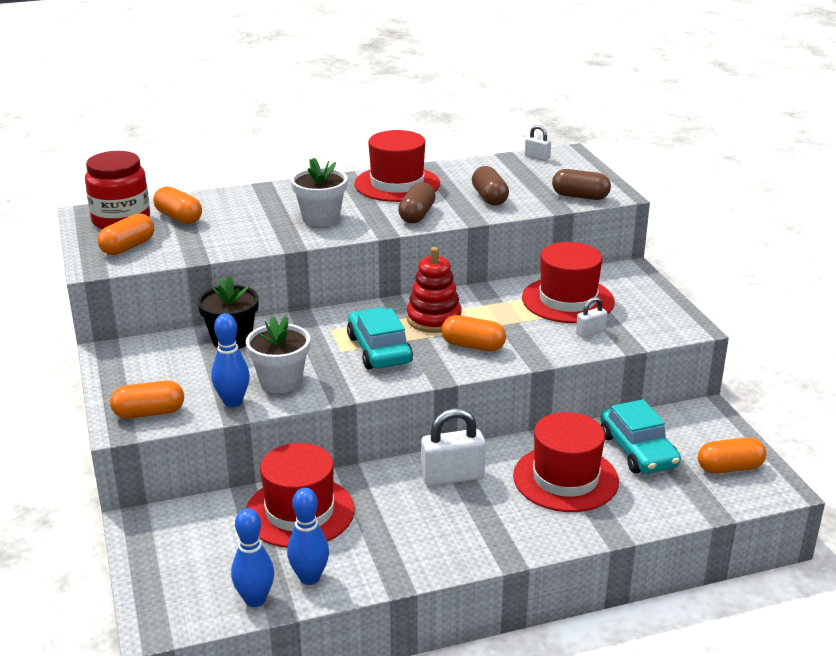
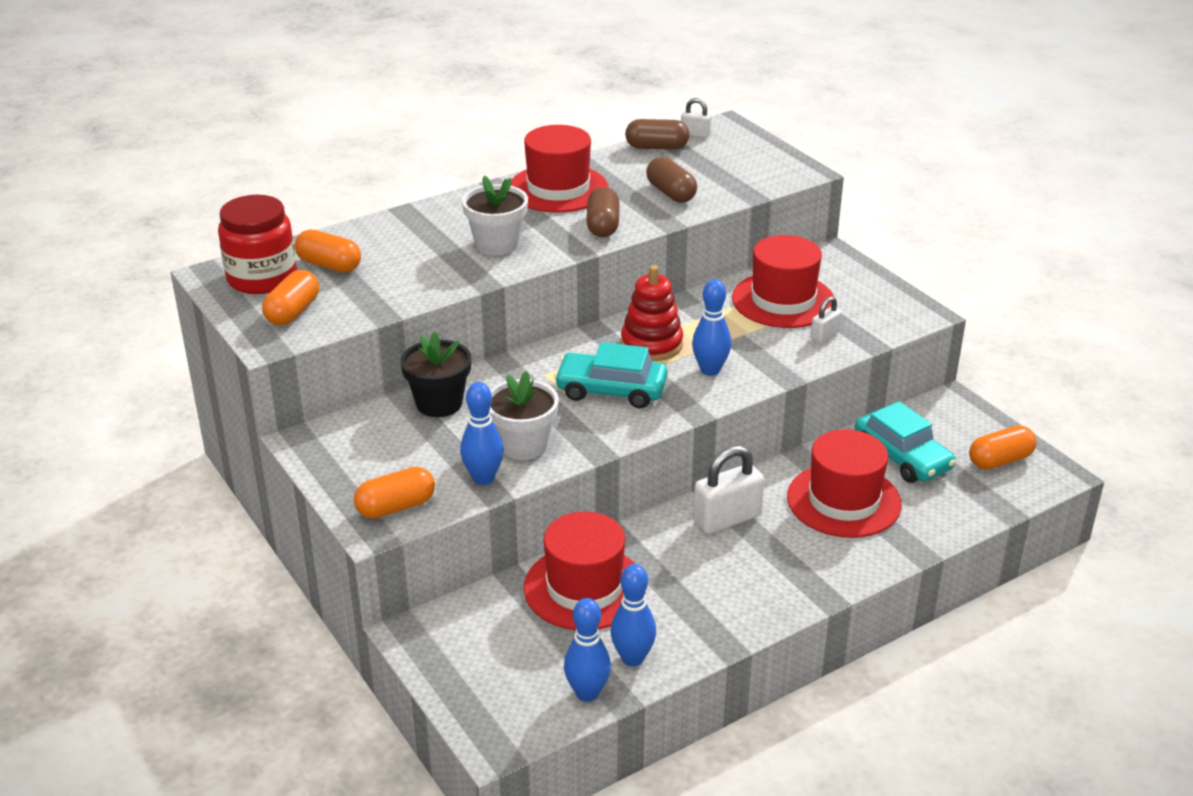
camera: 15 degrees left, 5 degrees up
(379, 350) = (611, 390): turquoise car -> turquoise car turned 45 degrees counterclockwise
(473, 346) = (710, 370): orange capsule -> blue bowling pin
(580, 196) = (768, 179): brown capsule -> brown capsule (656, 147)

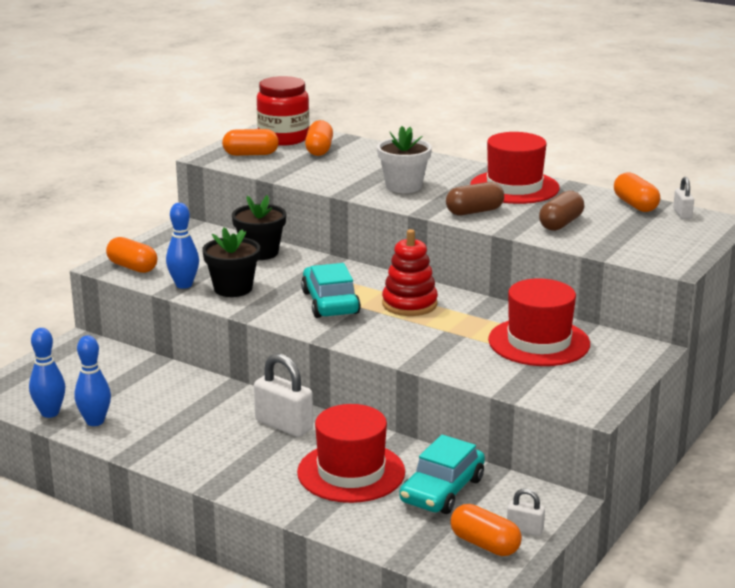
camera: 65 degrees right, 10 degrees down
(523, 445) = (233, 289): white flower pot -> black flower pot
(584, 588) = (161, 387): red hat -> none
(656, 147) = (635, 205): brown capsule -> orange capsule
(710, 370) = (395, 332): blue bowling pin -> none
(825, 335) = (501, 369): white padlock -> white padlock (525, 529)

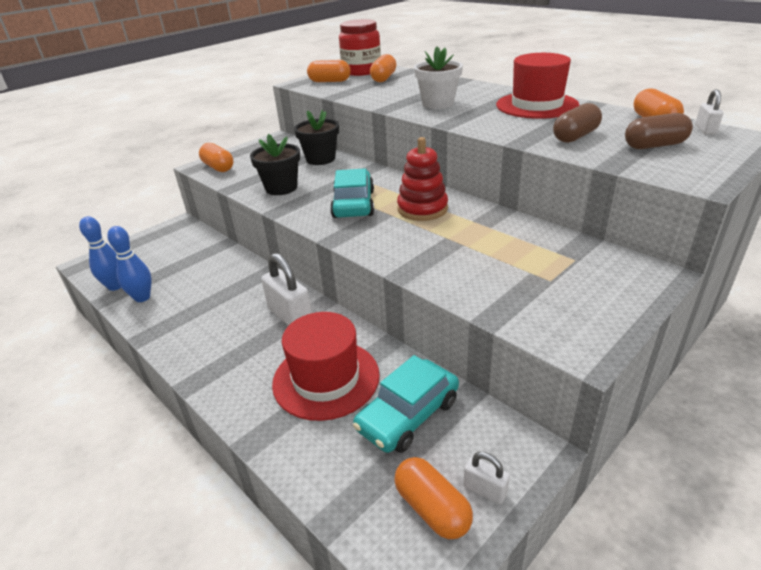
camera: 15 degrees right, 10 degrees up
(184, 285) = (246, 183): blue bowling pin -> none
(474, 212) = (493, 124): brown capsule -> brown capsule (654, 146)
(539, 342) = (537, 256): red hat -> none

